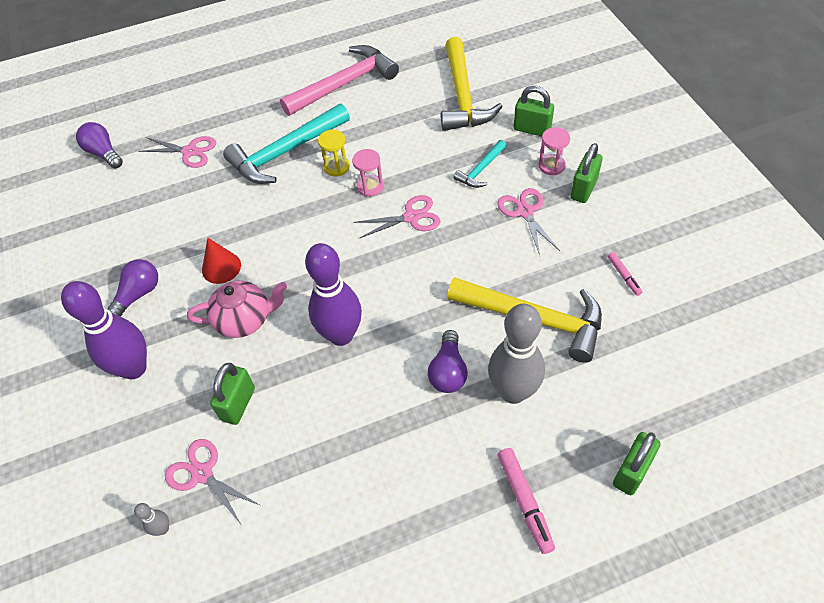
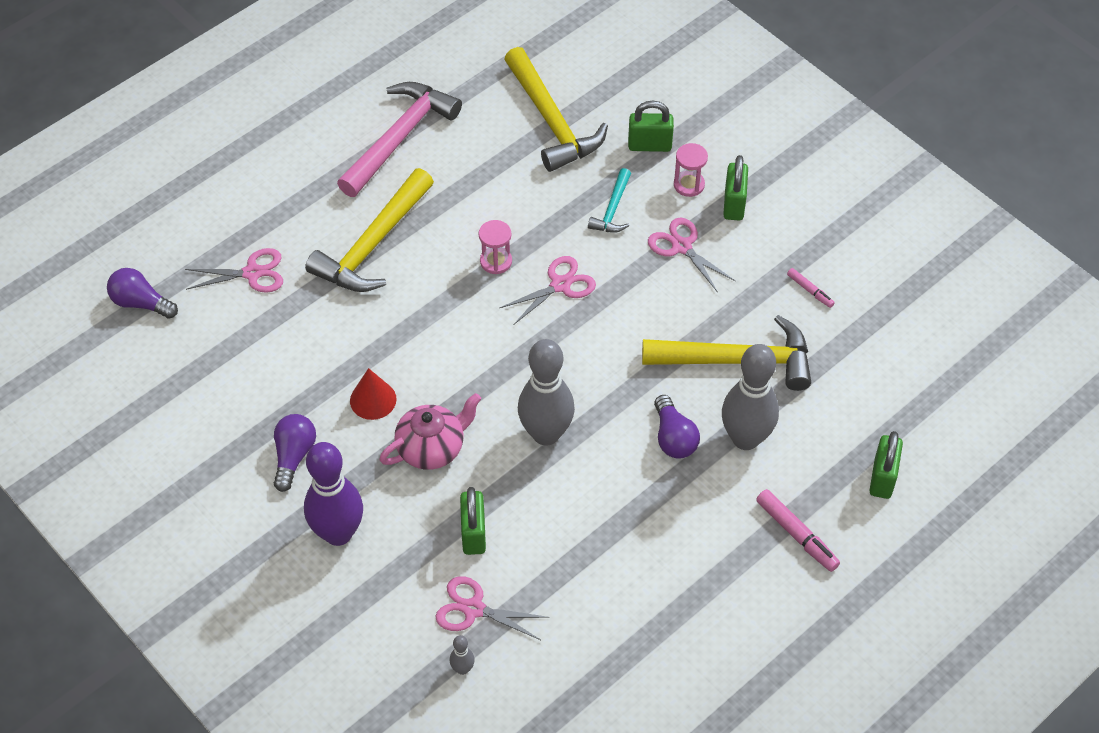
camera: 25 degrees left, 0 degrees up
(285, 152) = (373, 244): turquoise hammer -> yellow hammer
(337, 167) = (445, 247): yellow hourglass -> none
(341, 335) = (546, 434): purple bowling pin -> grey bowling pin

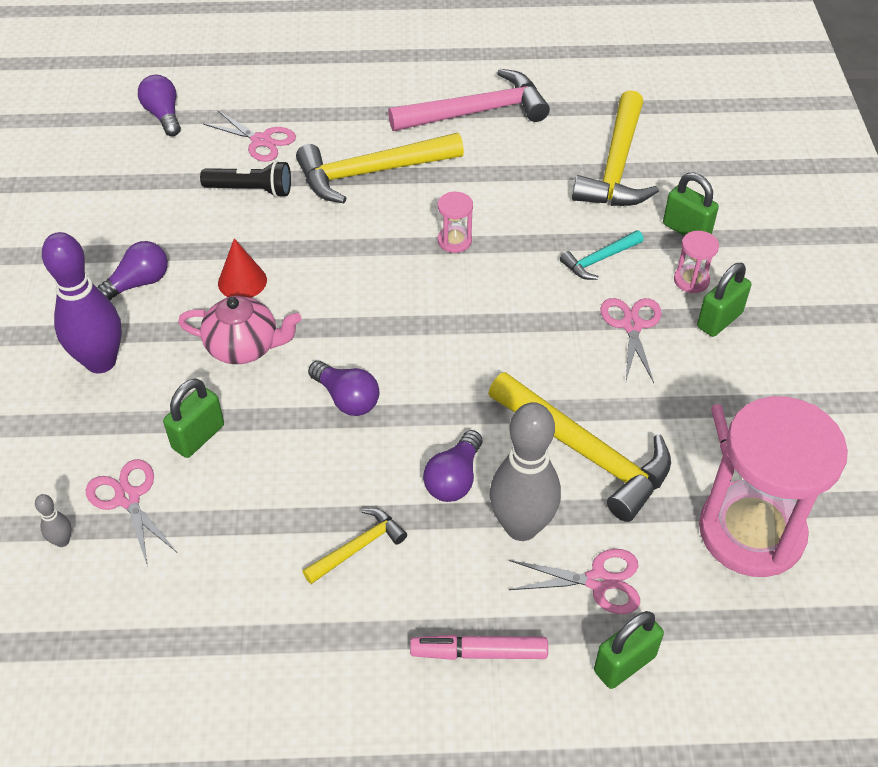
camera: 40 degrees right, 5 degrees down
(293, 321) = (251, 190): none -> black flashlight
(546, 434) = (346, 398): grey bowling pin -> purple light bulb
(560, 285) = (489, 290): pink scissors -> pink scissors (598, 581)
(660, 526) = (358, 547): none -> yellow hammer
(796, 534) = (479, 652): pink marker -> pink marker turned 90 degrees clockwise
(880, 342) = (751, 532): none -> pink hourglass

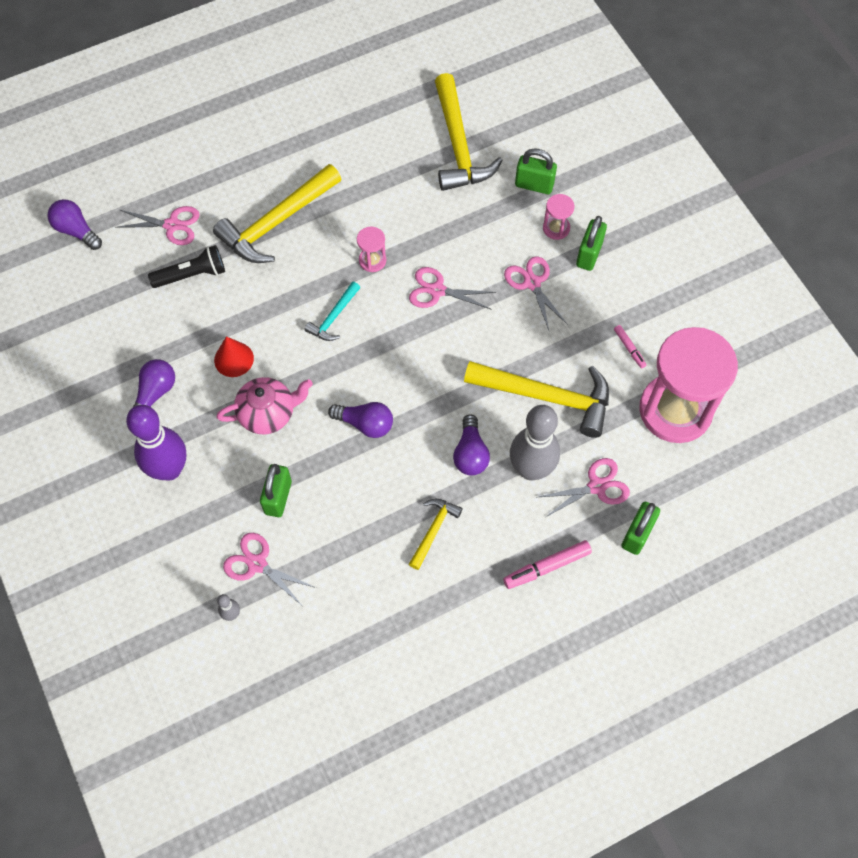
camera: 25 degrees left, 15 degrees up
(476, 112) = (328, 133): pink hammer -> none
(512, 294) = (437, 290): none -> pink scissors
(599, 260) = (484, 236): turquoise hammer -> turquoise hammer (333, 317)

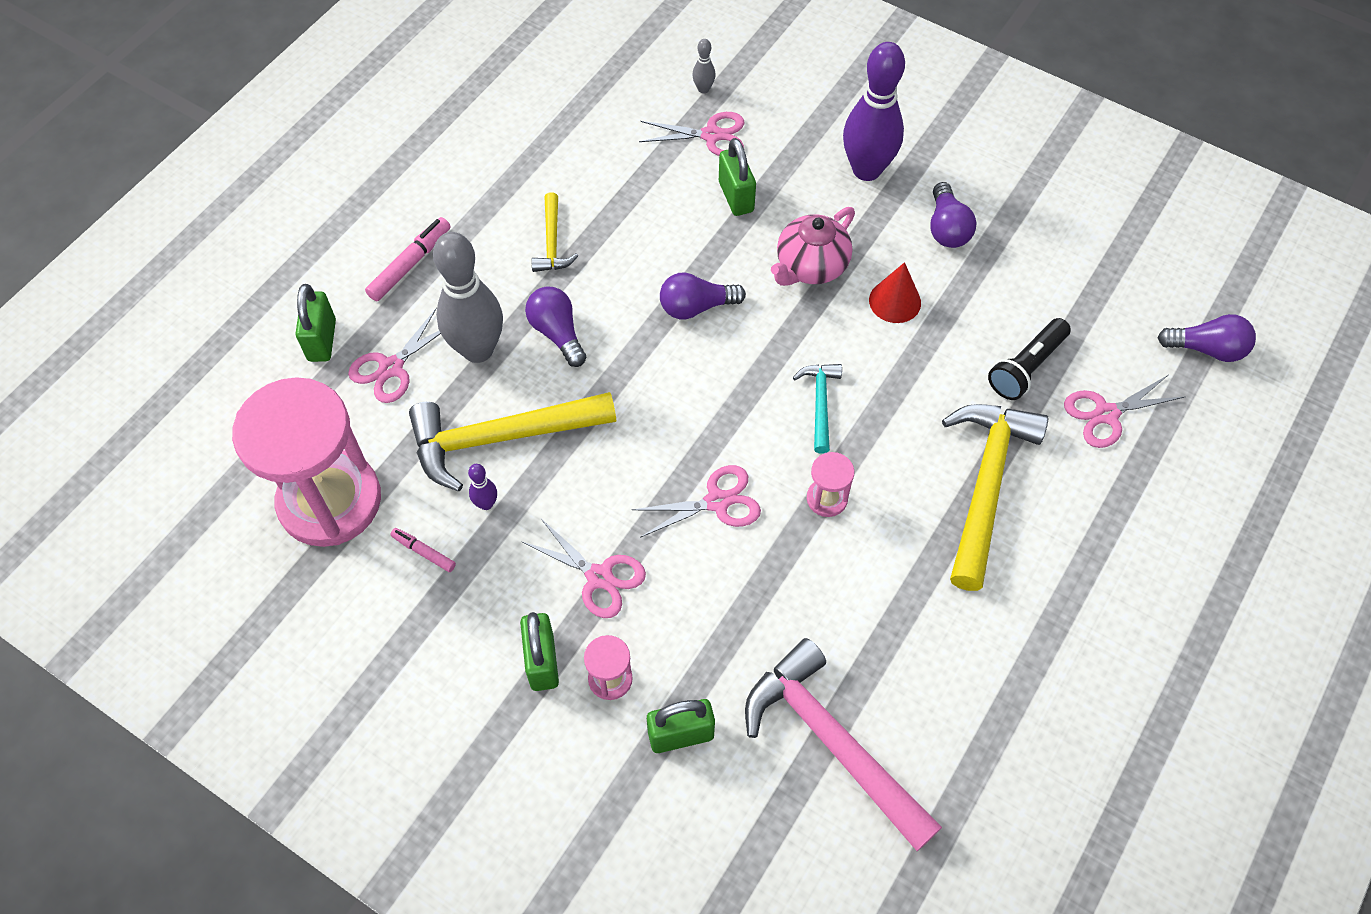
camera: 150 degrees right, 5 degrees down
(458, 145) = (833, 742): yellow hammer -> pink hammer
(577, 359) = (486, 504): none -> purple bowling pin

